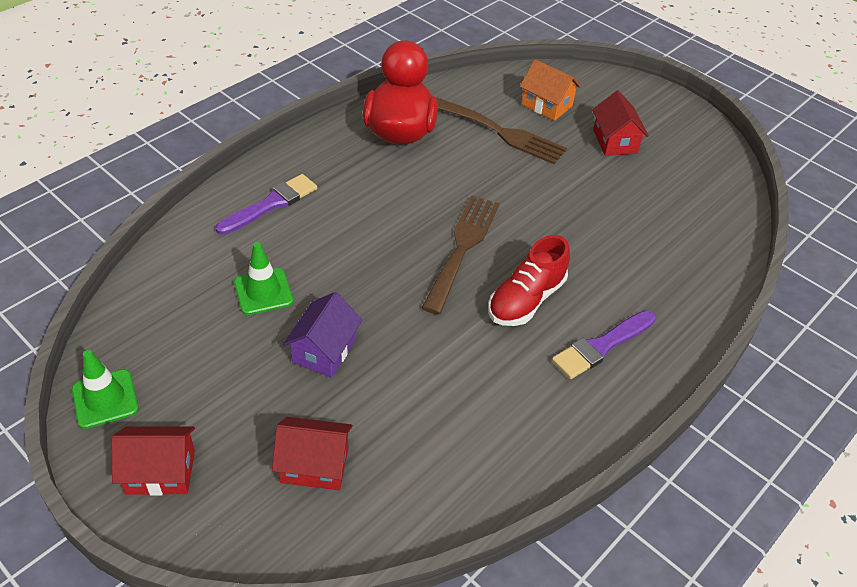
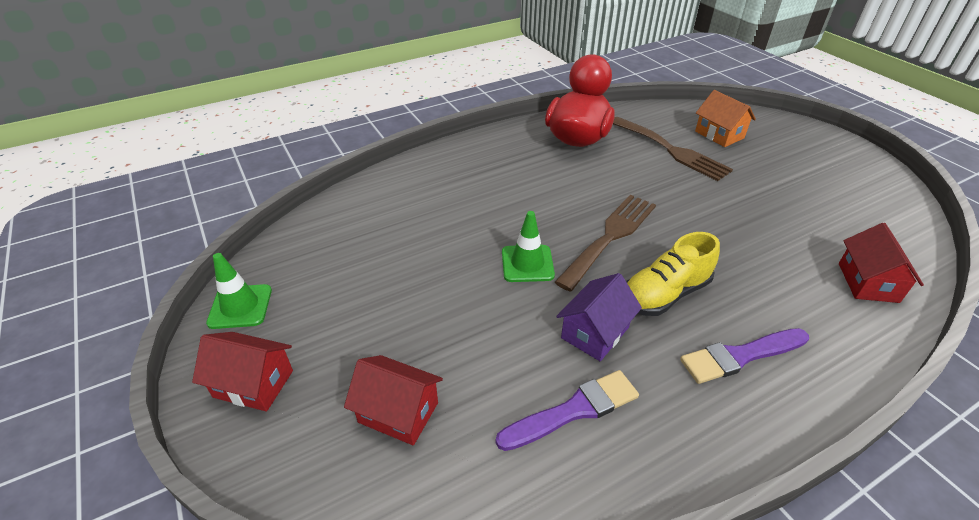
camera: 20 degrees right, 5 degrees down
(263, 292) = (414, 243): green traffic cone -> green traffic cone (527, 263)
(271, 204) = (448, 176): purple brush -> purple brush (573, 410)
(324, 351) = (449, 303): purple house -> purple house (595, 332)
(526, 300) = (664, 294): red shoe -> yellow shoe
(615, 141) = (783, 171): red house -> red house (868, 282)

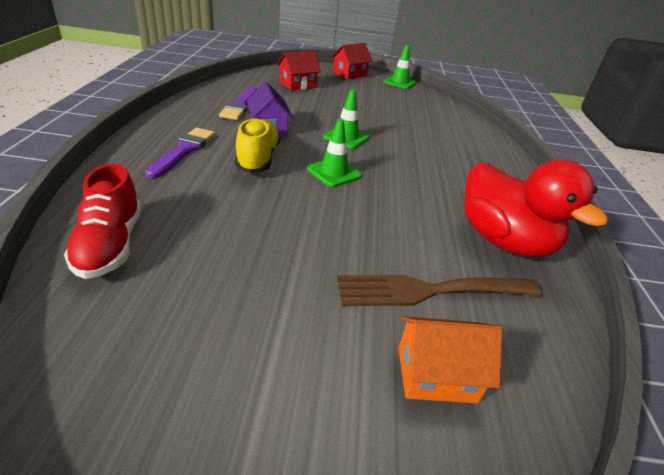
camera: 120 degrees right, 5 degrees down
(610, 237) = (334, 172): brown fork -> green traffic cone
(868, 282) = (110, 245): red house -> red shoe

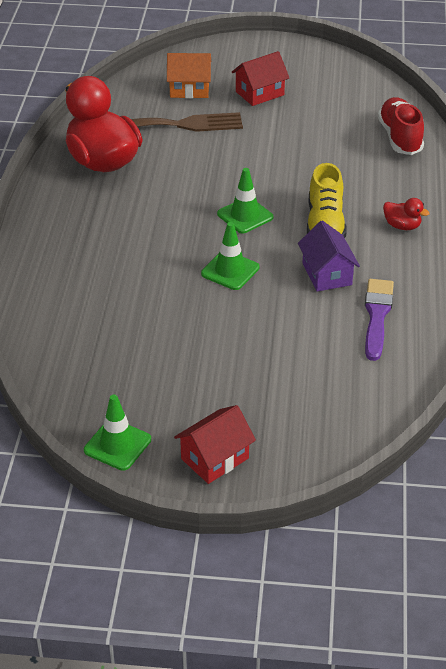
camera: 175 degrees left, 5 degrees up
(183, 151) = (402, 226): purple brush -> red duck
(298, 84) = (308, 393): red house -> red house (259, 93)

